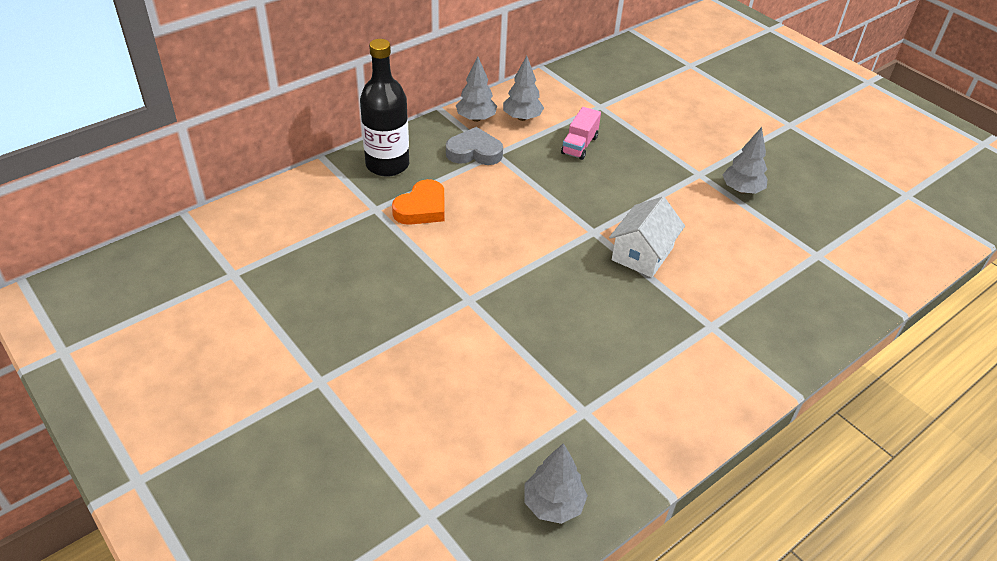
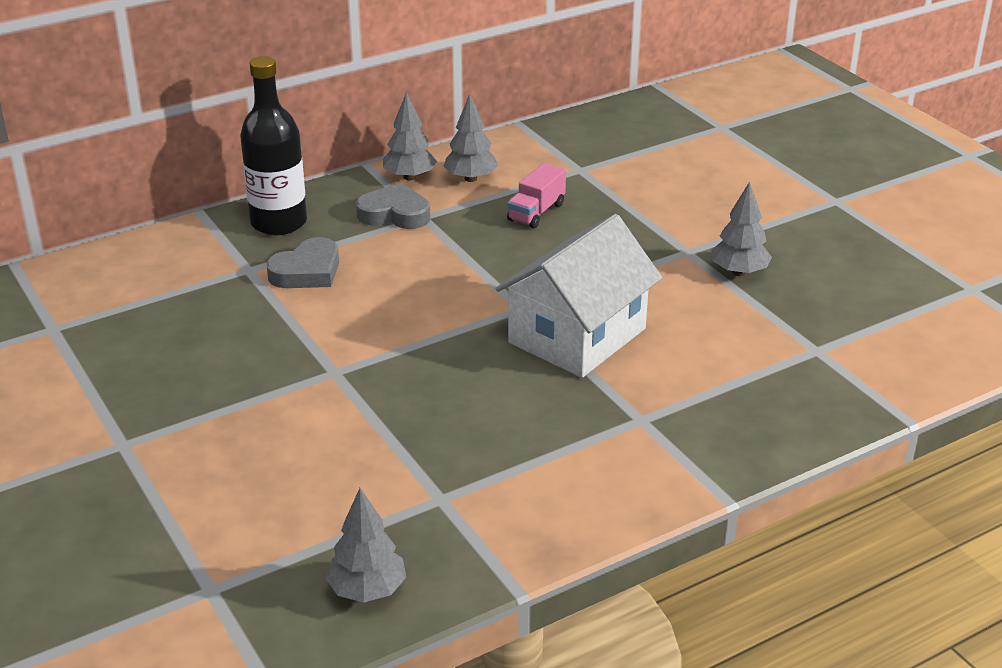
camera: 10 degrees right, 10 degrees down
(422, 208) = (307, 271): orange heart -> grey heart
(642, 254) = (577, 336): white house -> white house, size x1.57

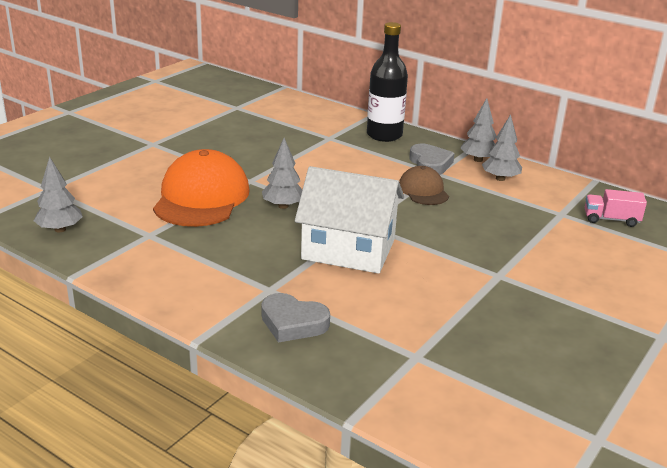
camera: 65 degrees right, 5 degrees down
(307, 271) = (342, 153): grey heart -> grey heart (293, 323)
(356, 427) = (201, 197): none -> orange cap
(463, 240) = (423, 190): none -> brown cap
(536, 212) = (485, 208): pink truck -> pink truck (611, 219)
(739, 272) = (493, 303): grey tree -> grey tree (283, 206)

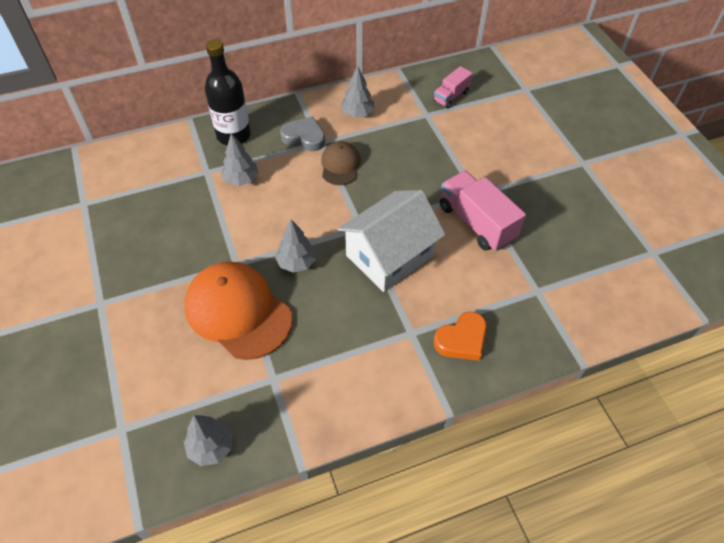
camera: 55 degrees left, 25 degrees up
(293, 323) = (462, 340): grey heart -> orange heart
(423, 190) = (340, 165): brown cap -> brown cap turned 75 degrees clockwise
(459, 287) = (476, 222): none -> pink truck
(478, 160) = (321, 107): grey tree -> grey tree (241, 180)

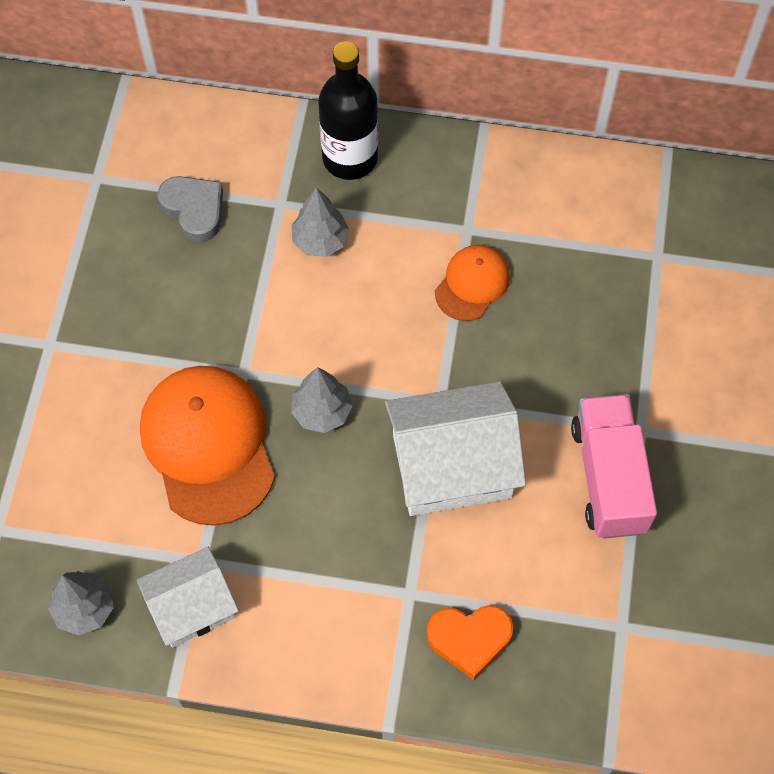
camera: 30 degrees right, 10 degrees up
(283, 408) = (192, 607): none -> white house
(304, 137) = (448, 210): grey heart -> grey heart (194, 210)
(340, 165) = (472, 284): brown cap -> orange cap
(357, 113) = (552, 204): grey tree -> none
(451, 96) = (719, 240): pink truck -> none

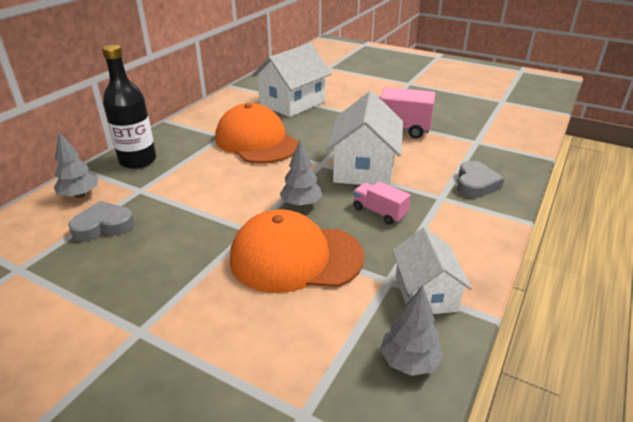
camera: 70 degrees left, 30 degrees down
(320, 241) = (182, 181): grey tree -> grey tree (80, 195)
(339, 517) = (379, 212): none -> pink truck
(469, 639) = (476, 184): orange heart -> grey heart
(472, 284) = (256, 141): orange cap -> orange cap, size x1.87
(639, 281) = (292, 103): none -> white house

